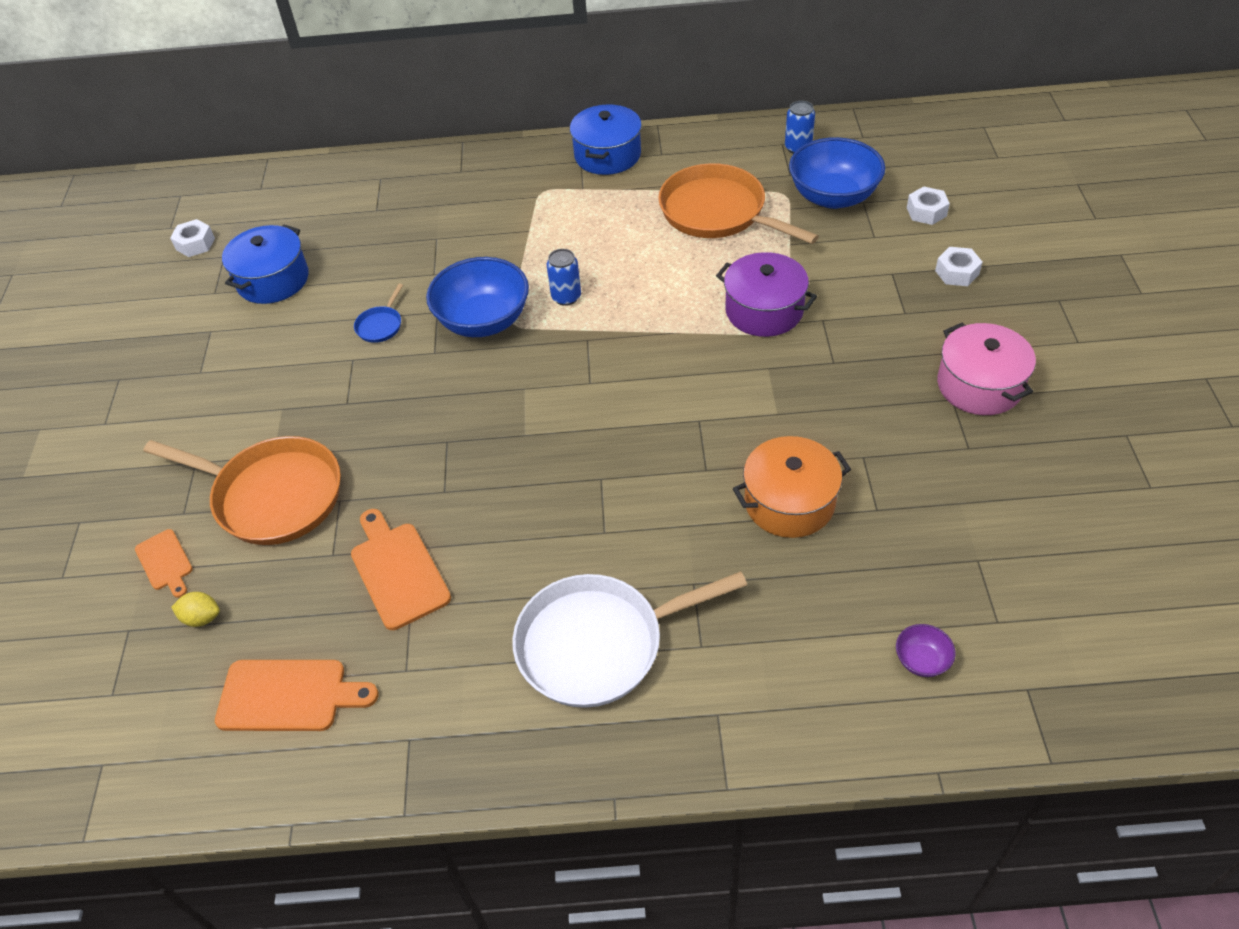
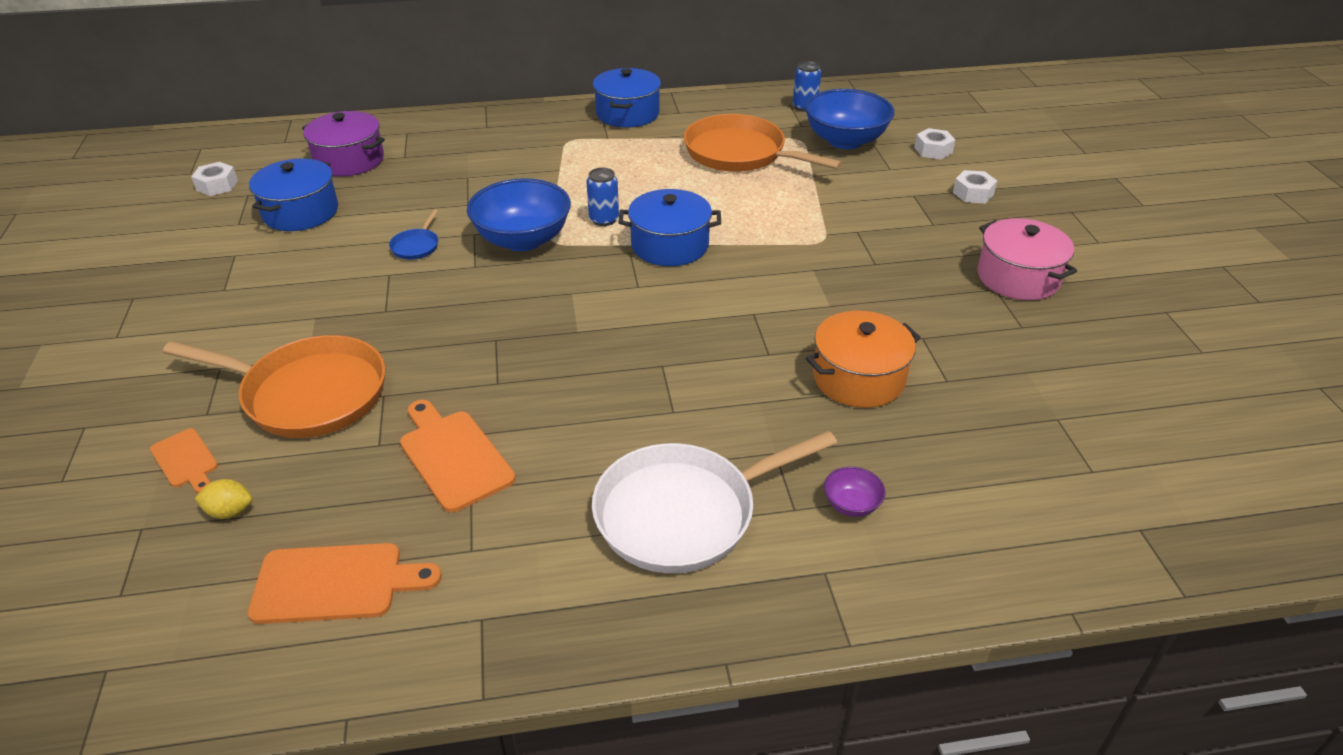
camera: 10 degrees left, 10 degrees down
(628, 332) = (670, 245): none -> blue pot
(764, 310) = (799, 225): purple pot -> purple pot (349, 160)
(921, 660) = (1026, 509): purple bowl -> purple bowl (851, 505)

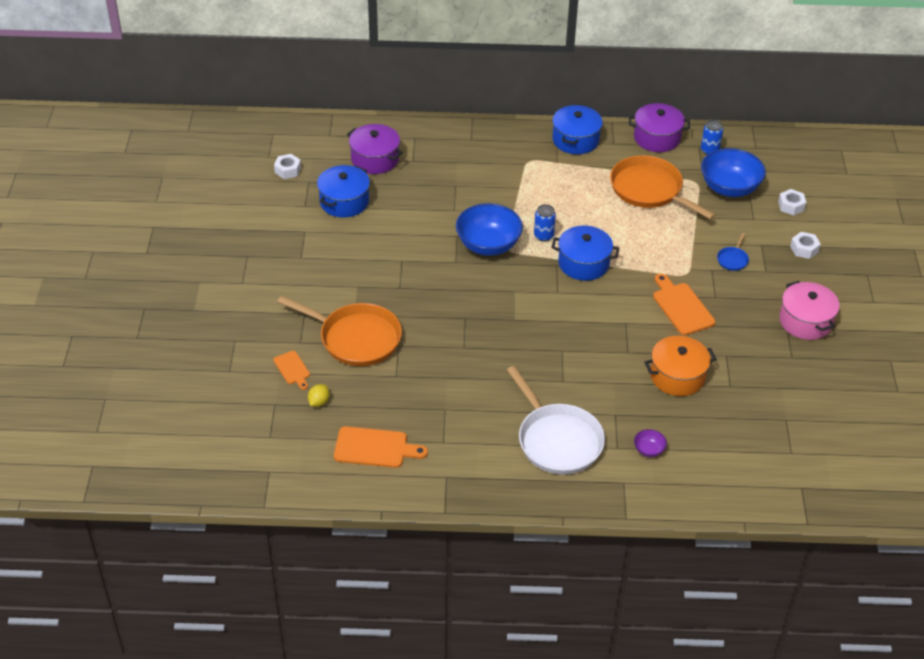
camera: 10 degrees right, 5 degrees up
(230, 512) = (319, 402): yellow lemon -> yellow lemon turned 75 degrees counterclockwise
(416, 246) = (419, 240): blue pan -> blue pan (733, 259)
(453, 456) = (436, 389): orange cutting board -> orange cutting board (681, 307)
(683, 513) = (557, 440): white pan -> white pan turned 105 degrees counterclockwise
(733, 102) = (657, 138): none -> purple pot

